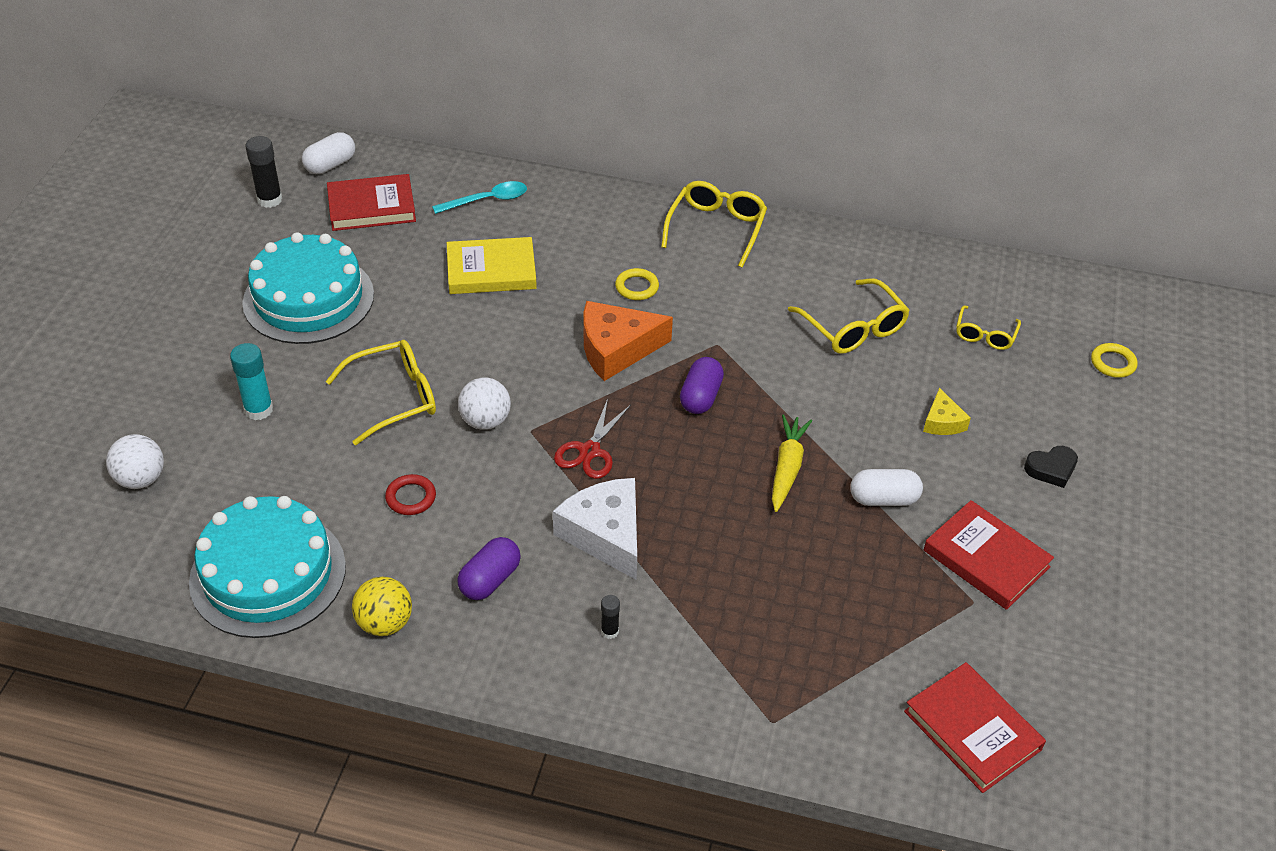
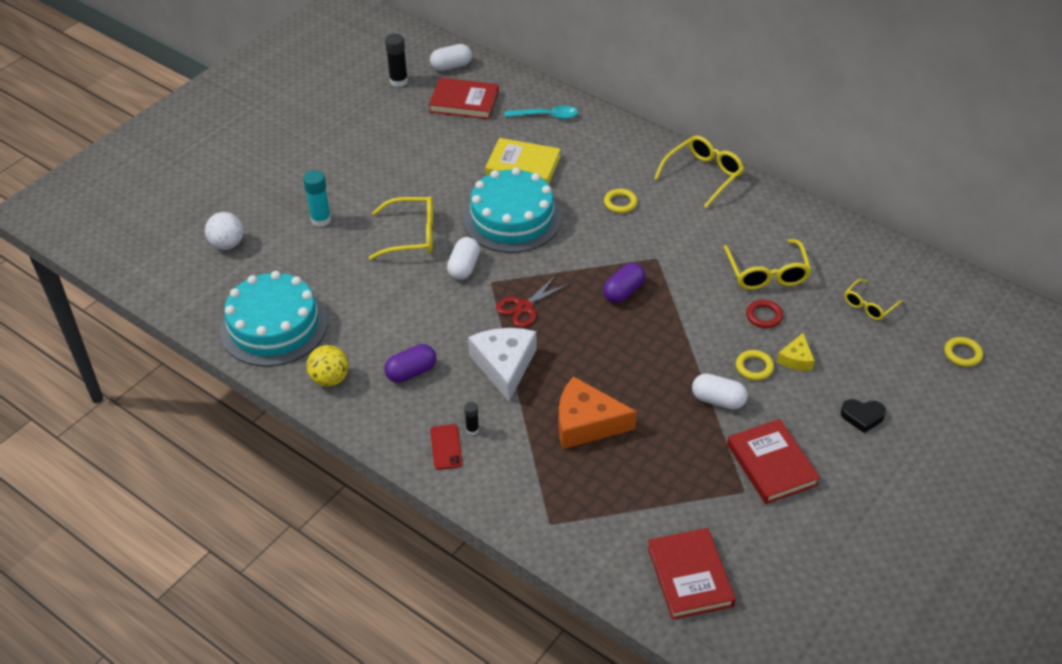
camera: 25 degrees right, 0 degrees up
(308, 298) = (390, 154): turquoise cake -> turquoise cake (512, 218)
(411, 497) = (388, 304): red ring -> red ring (764, 316)
(485, 421) = (464, 267): white ball -> white capsule
(588, 666) = (446, 447): none -> red phone
(616, 349) = (581, 242): orange cheese -> orange cheese (586, 423)
(787, 468) = (658, 358): yellow carrot -> none
(901, 446) = (754, 367): none -> yellow ring

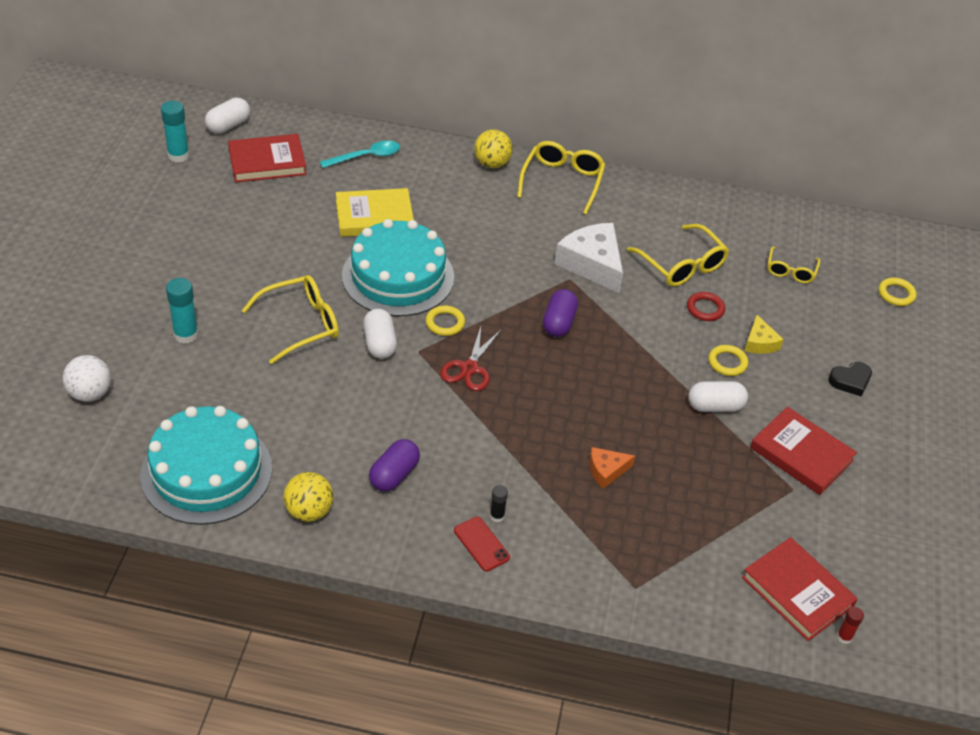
camera: 30 degrees left, 0 degrees up
(398, 81) = (178, 155): black glue stick -> turquoise glue stick
(504, 366) = (488, 437): white cheese -> white cheese (592, 264)
(586, 423) = (606, 470): orange cheese -> orange cheese, size x0.52
(620, 203) = (499, 231): yellow ring -> yellow ring (445, 323)
(650, 146) = (492, 163): none -> yellow ball
(708, 628) = (844, 637): none -> red glue stick

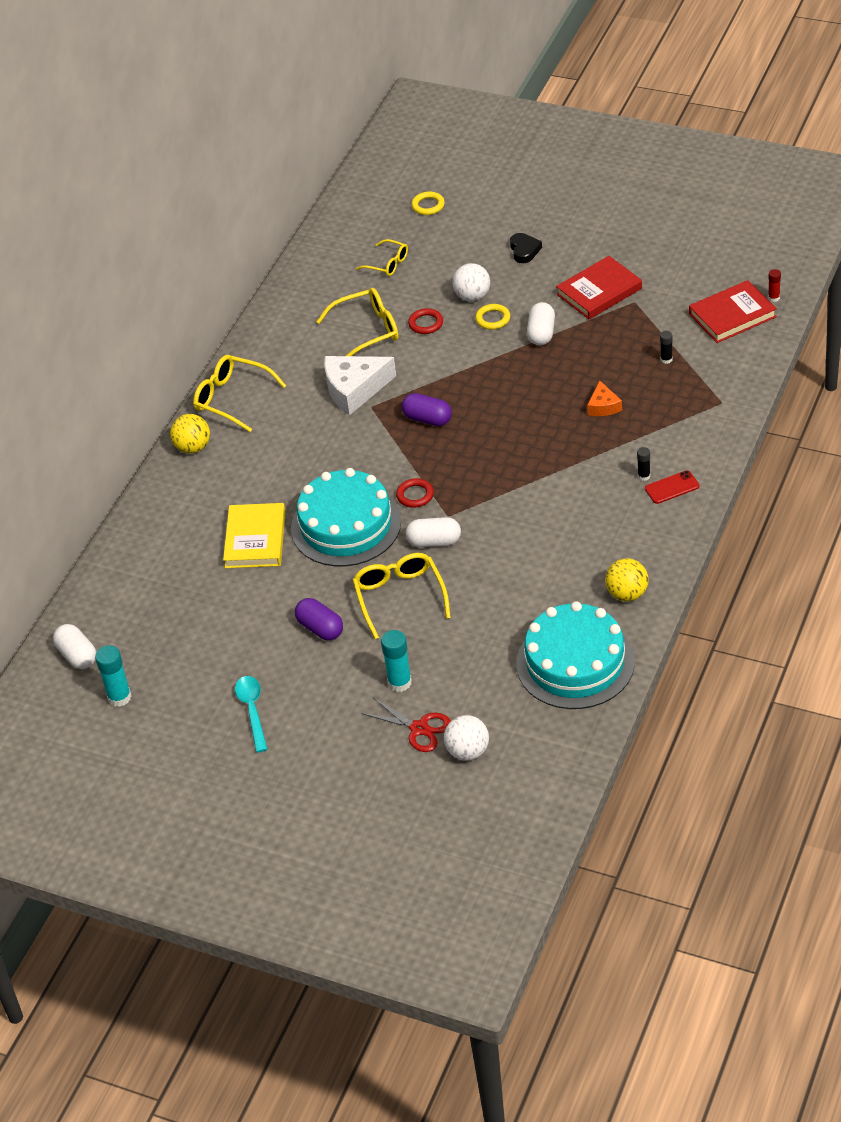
camera: 70 degrees left, 0 degrees up
(267, 162) = (149, 622): red book -> none
(366, 157) = (159, 542): turquoise spoon -> turquoise spoon (252, 710)
(394, 475) = (593, 538): purple capsule -> purple capsule (320, 628)
(445, 323) = (415, 495): yellow ring -> red ring
(469, 368) = (475, 482): red scissors -> red scissors (419, 728)
(699, 527) = (666, 359): none -> black glue stick
(759, 343) = (472, 296): yellow cheese -> white ball

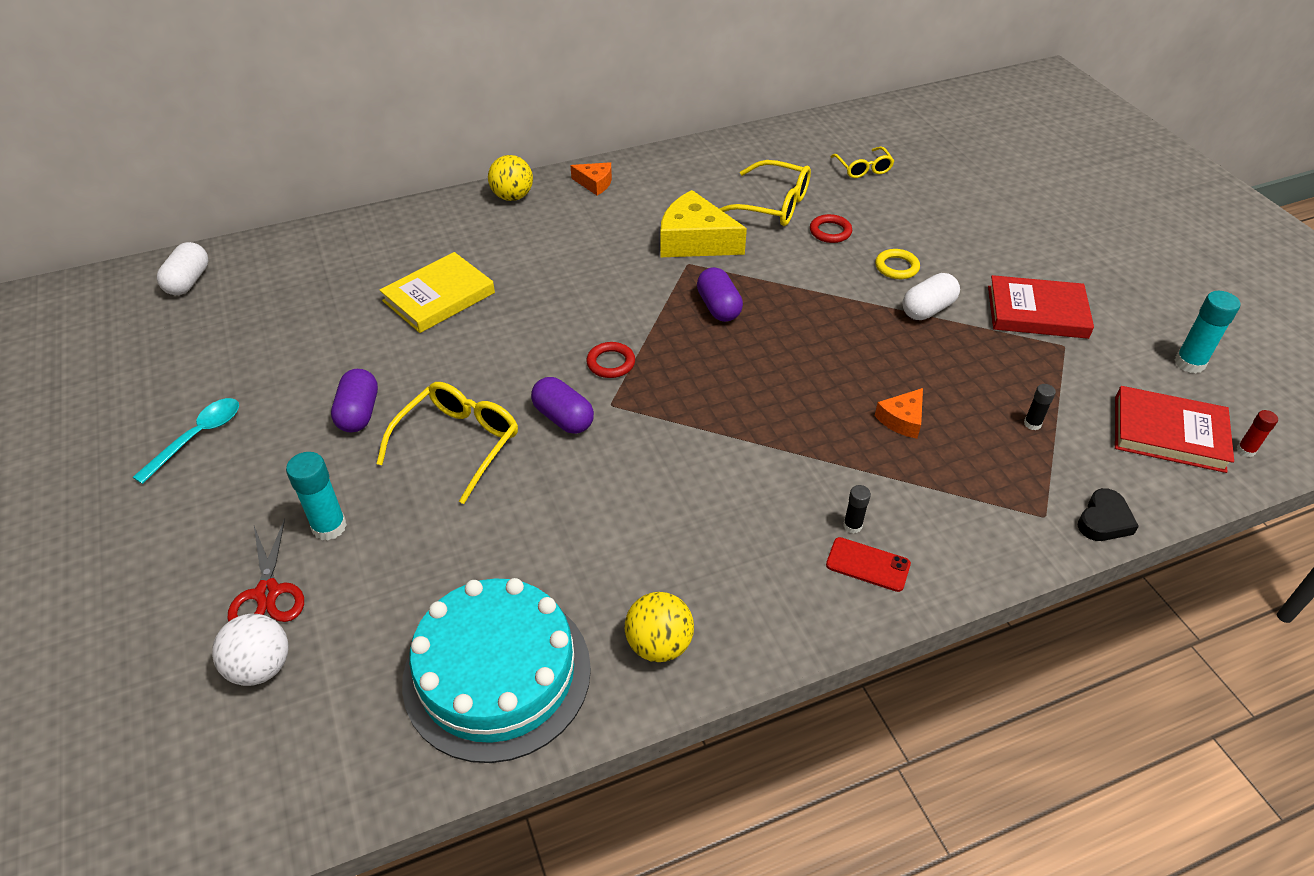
camera: 40 degrees right, 0 degrees up
(119, 697) = (151, 337): turquoise glue stick -> turquoise glue stick (1189, 363)
(232, 398) = (595, 183): yellow glasses -> orange cheese
(346, 525) = (519, 342): turquoise cake -> none
(354, 389) = (695, 241): white cheese -> yellow cheese
(428, 205) = (959, 149): yellow ring -> none
(434, 541) = (563, 418): white capsule -> purple capsule
(472, 296) = (903, 237): white ball -> none
(524, 250) = (1004, 232): black heart -> black heart (1104, 520)

